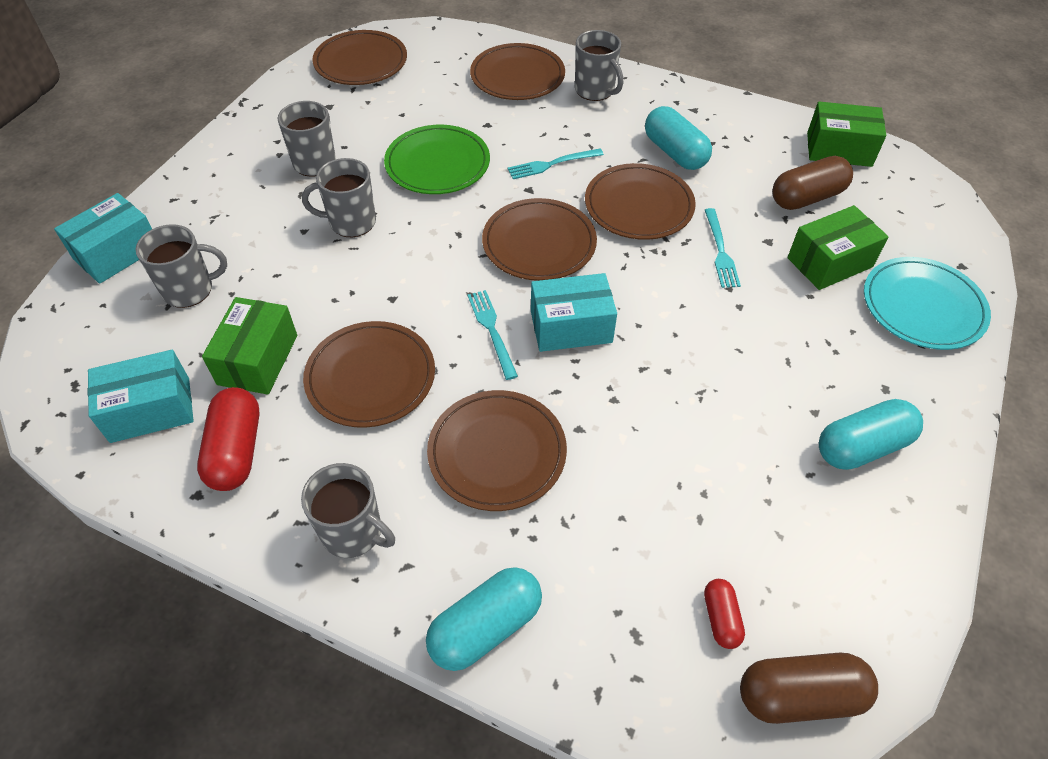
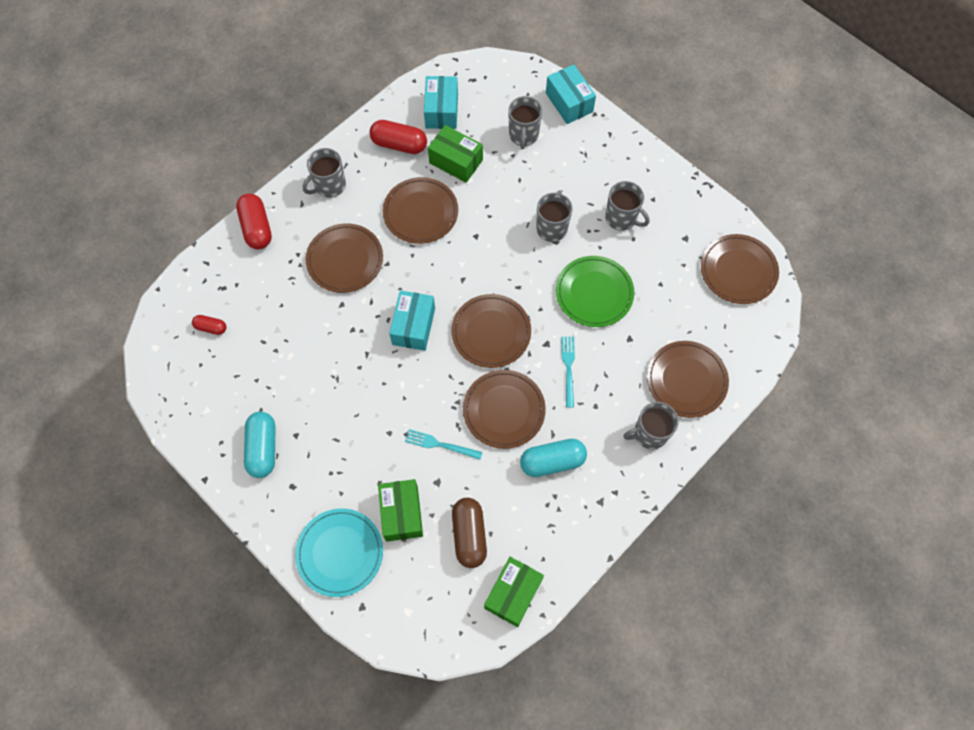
camera: 110 degrees right, 15 degrees up
(485, 627) = (257, 228): turquoise capsule -> red capsule
(492, 330) = (429, 282): turquoise fork -> none
(800, 695) = (162, 344): brown capsule -> none

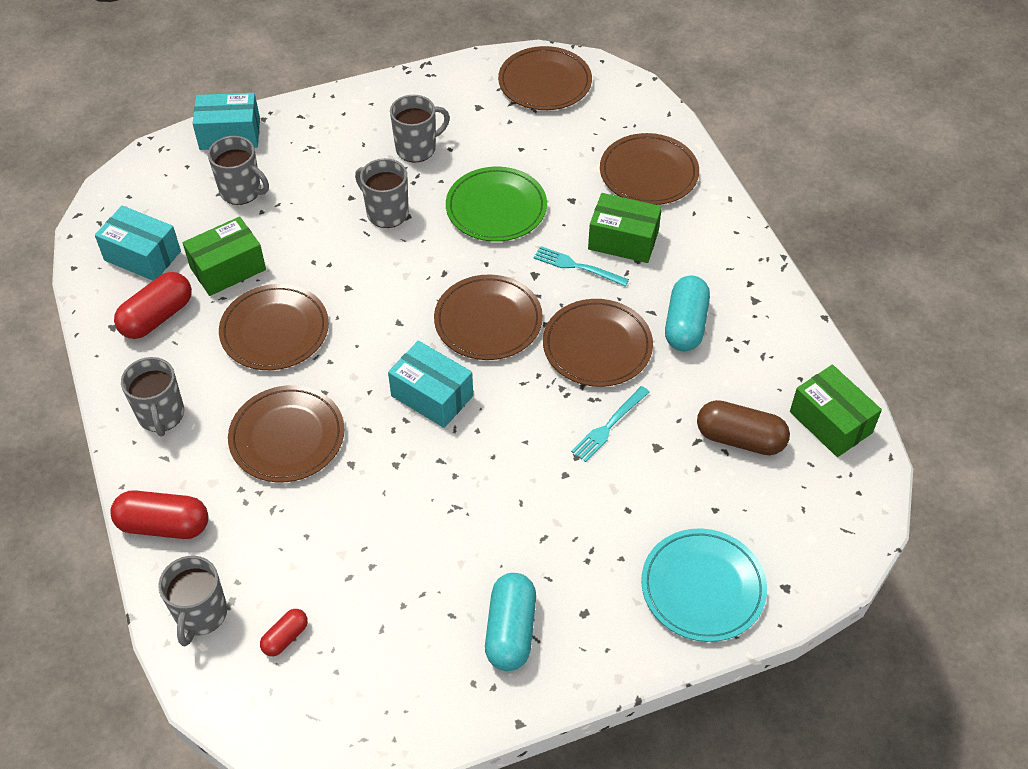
camera: 65 degrees left, 15 degrees down
(263, 448) = (510, 631): turquoise capsule -> turquoise capsule turned 75 degrees clockwise
(402, 513) = (680, 499): green box -> green box (623, 240)
(649, 433) = (695, 227): grey mug -> grey mug (201, 615)

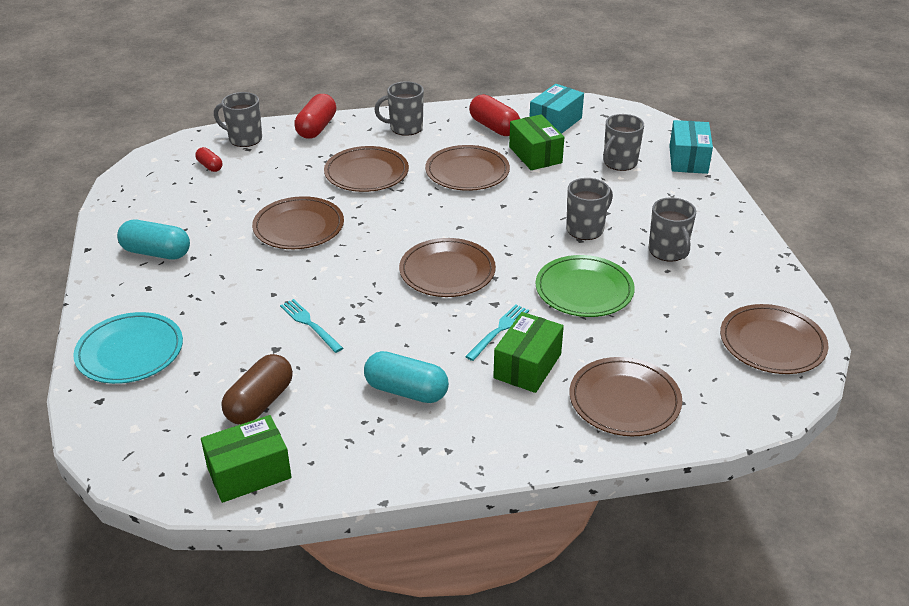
camera: 100 degrees right, 15 degrees down
(432, 396) = (378, 236): turquoise box -> none
(597, 346) = (399, 330): brown plate -> brown plate (298, 227)

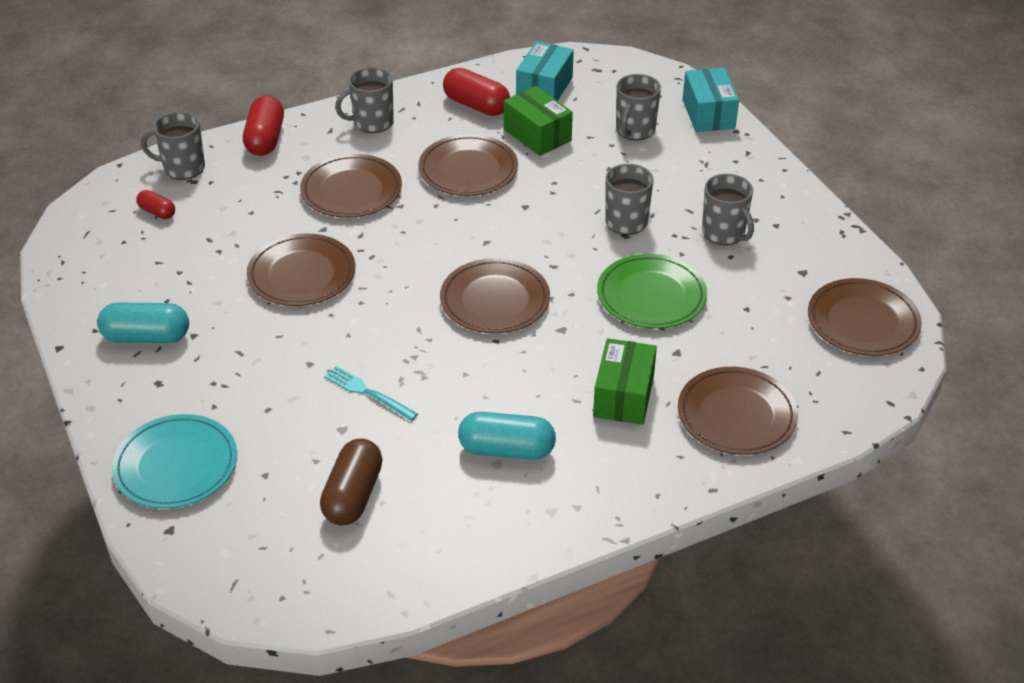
camera: 15 degrees left, 5 degrees up
(249, 473) = (377, 576): green box -> none
(499, 330) = (578, 360): turquoise fork -> none

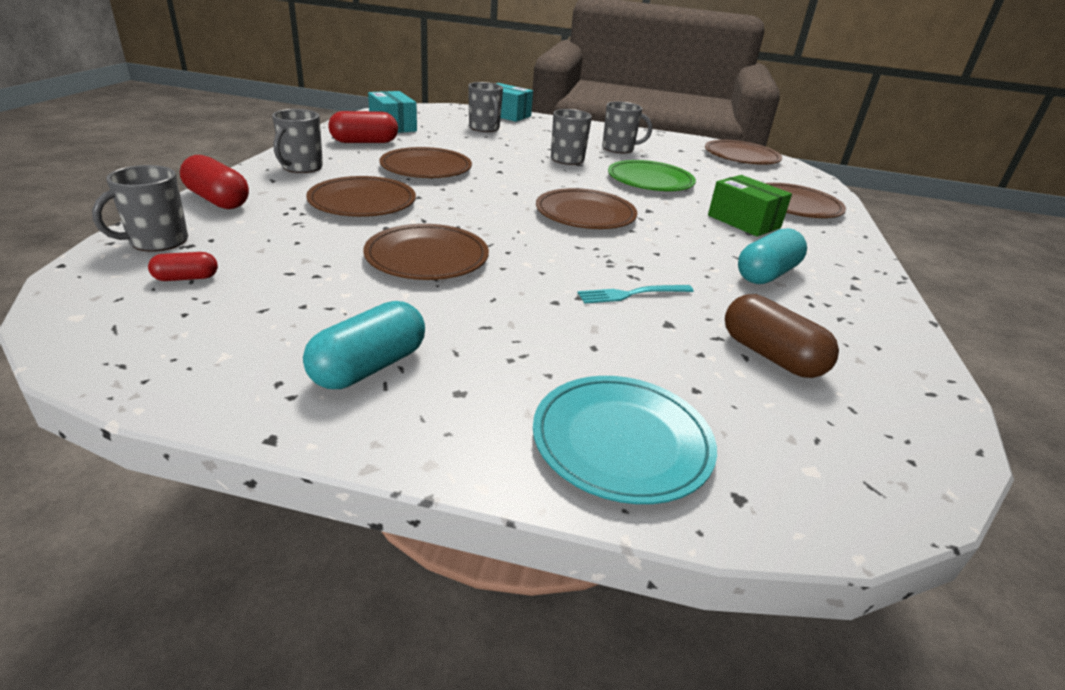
camera: 55 degrees left, 10 degrees down
(537, 135) = (434, 143): green box -> none

